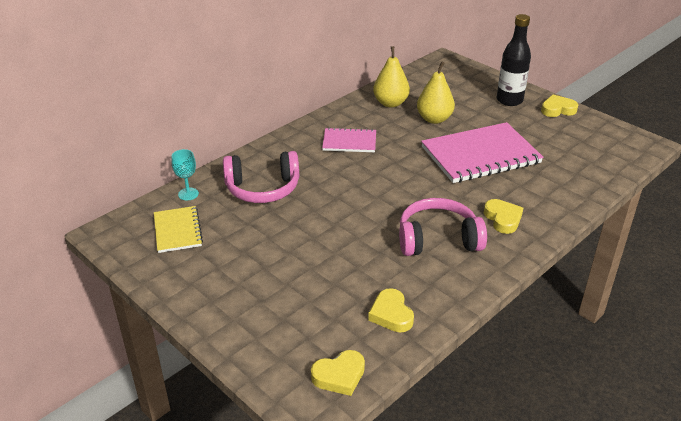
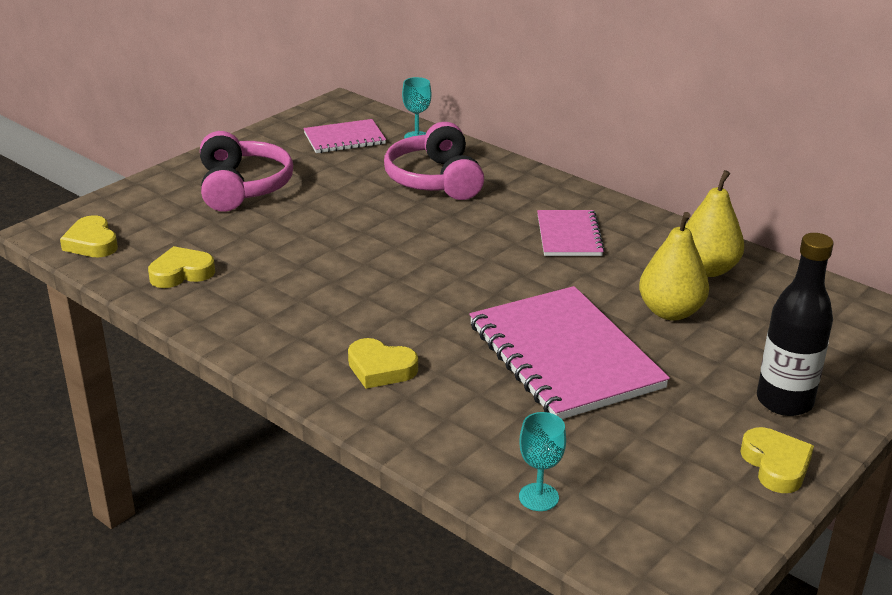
camera: 85 degrees right, 5 degrees down
(177, 230) = (344, 138): yellow notebook -> pink notebook
(438, 239) = (328, 309): pink headphones -> pink headphones (242, 187)
(503, 219) = (380, 369): yellow heart -> yellow heart turned 45 degrees clockwise
(601, 173) = (538, 497): none -> turquoise goblet

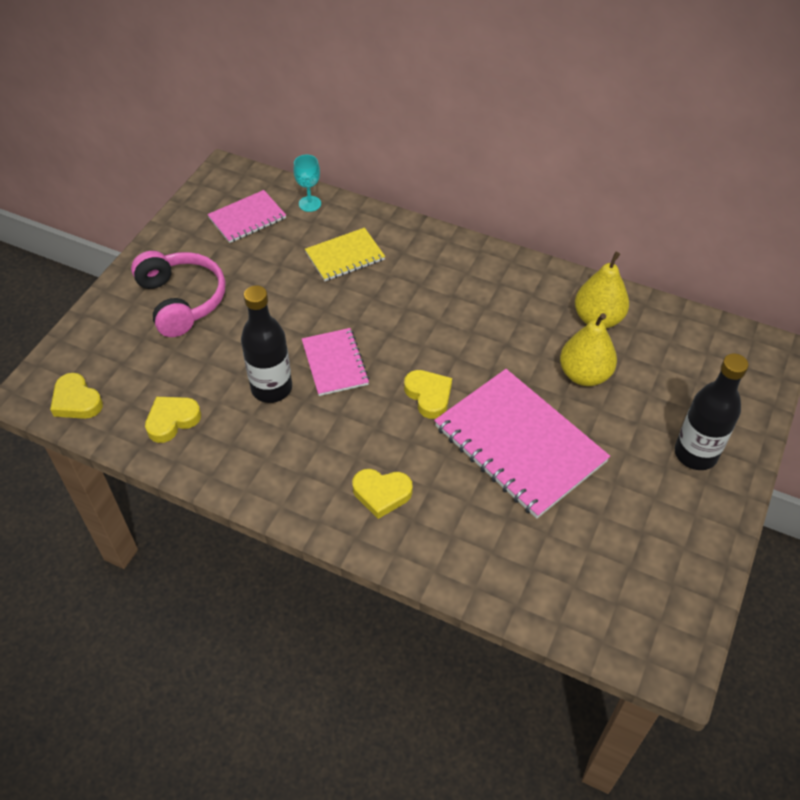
camera: 15 degrees left, 20 degrees up
(301, 266) = (271, 388): none -> black bottle
(435, 180) = (345, 256): pink headphones -> yellow notebook
(538, 497) = (549, 601): turquoise goblet -> none
(569, 235) = (478, 302): pink notebook -> pink notebook (335, 363)
(776, 465) = (707, 522): yellow heart -> yellow heart (429, 396)

